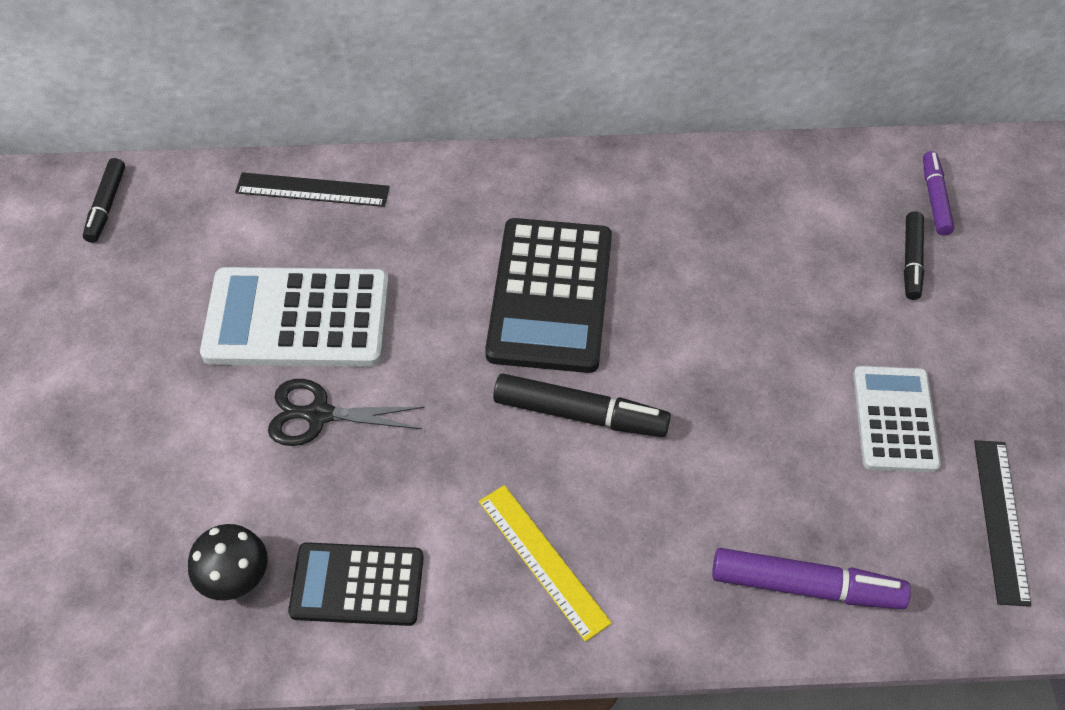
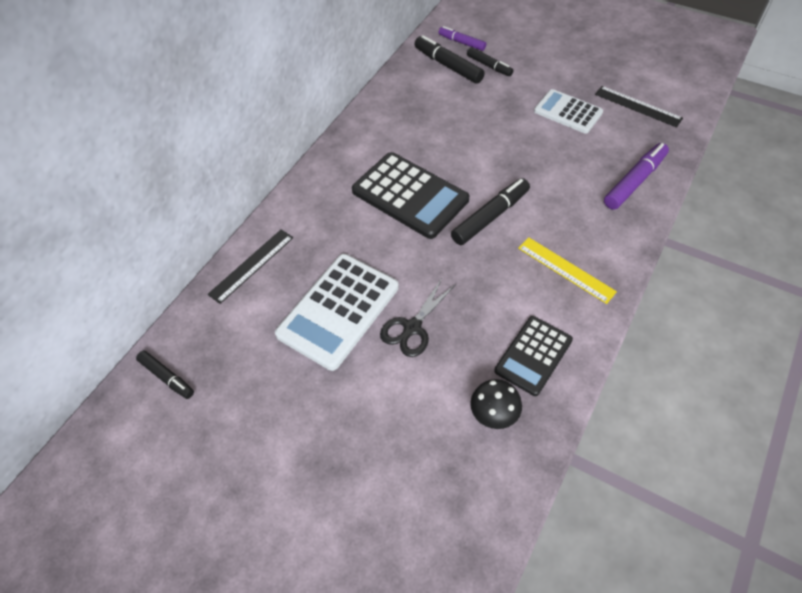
camera: 55 degrees left, 0 degrees up
(543, 561) = (566, 269): yellow ruler -> yellow ruler turned 45 degrees clockwise
(863, 207) = (448, 65): none -> black marker

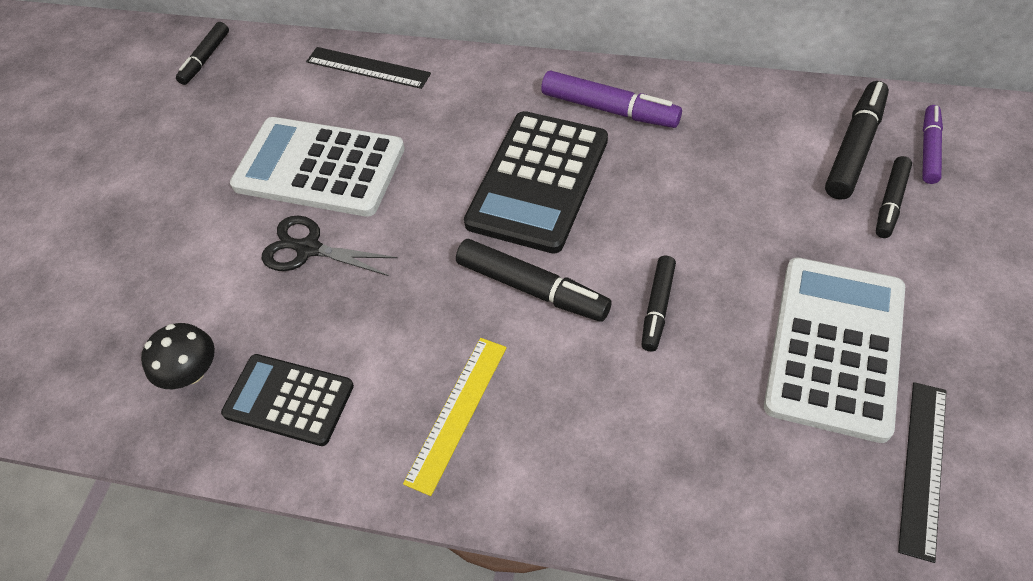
camera: 75 degrees right, 0 degrees up
(523, 168) = (657, 307): none -> black marker
(568, 112) = (835, 347): white calculator -> white calculator, size x1.60
(635, 181) = (700, 491): purple marker -> purple marker (609, 109)

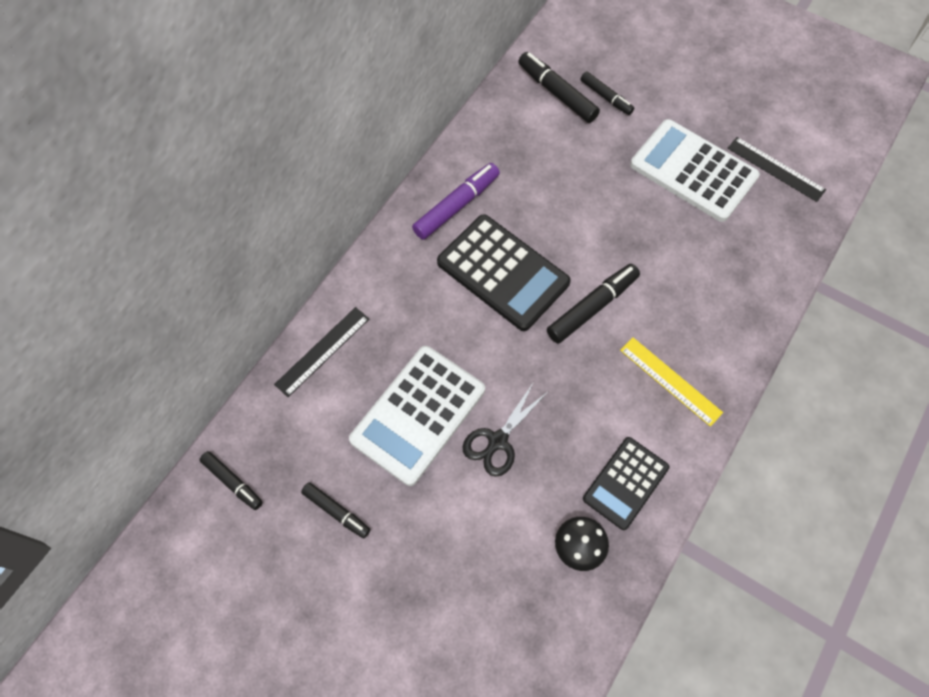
camera: 75 degrees left, 10 degrees up
(657, 307) = (634, 244): black marker -> black marker (336, 512)
(929, 149) = (575, 60): purple marker -> none

